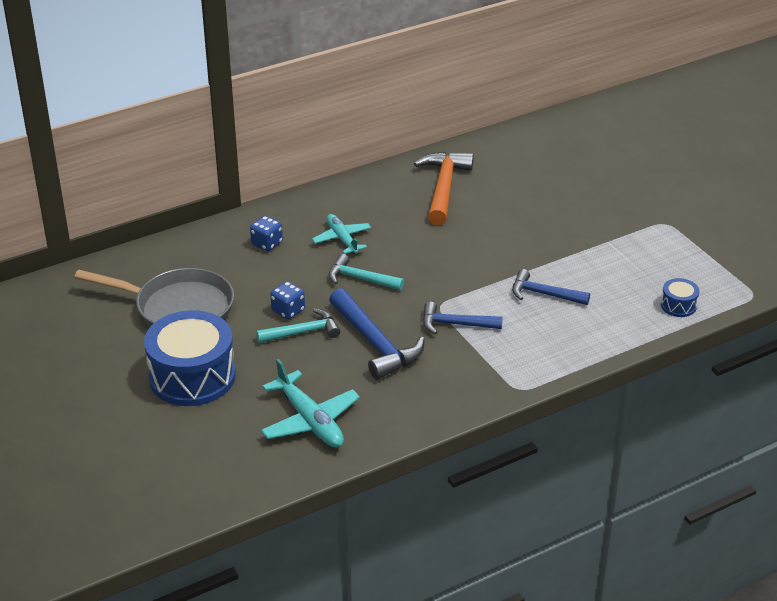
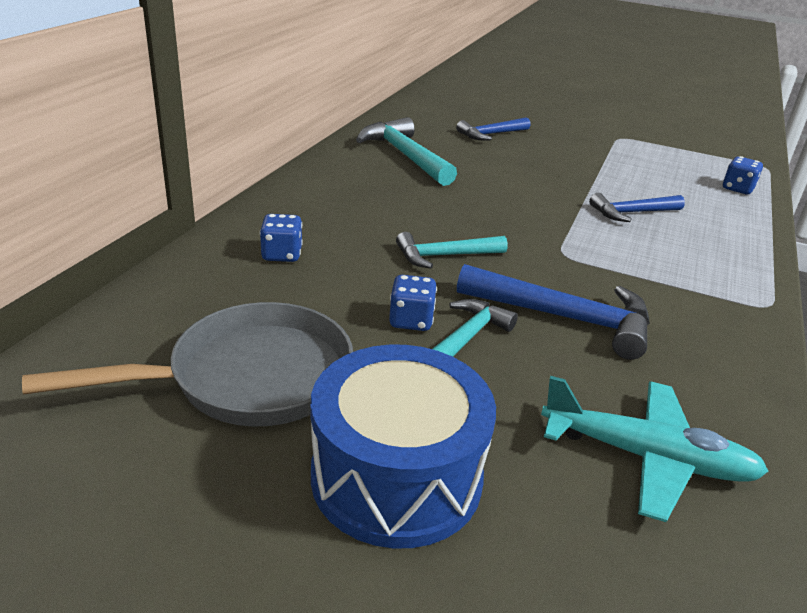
camera: 40 degrees left, 5 degrees down
(342, 239) = (367, 224): turquoise plane -> none
(444, 188) = (405, 156): orange hammer -> turquoise hammer
(455, 324) = (607, 266): blue hammer -> blue hammer (491, 134)
(678, 305) = (737, 189): blue drum -> blue dice

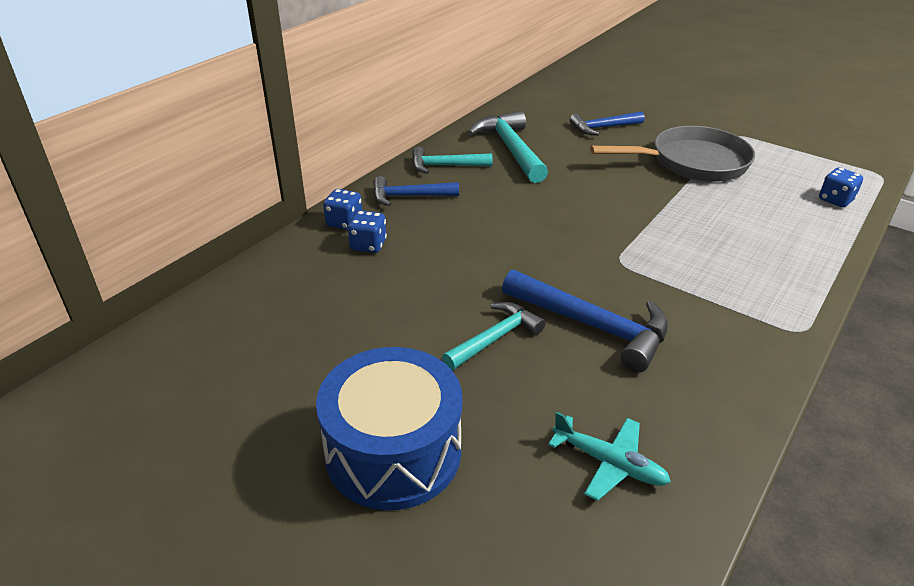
camera: 15 degrees right, 5 degrees up
(249, 378) = (308, 355): grey pan -> grey pan (692, 162)
(411, 320) = (455, 316): blue dice -> blue dice (344, 222)
(445, 256) = (508, 256): turquoise hammer -> turquoise hammer (445, 166)
(632, 213) = (708, 221): blue hammer -> blue hammer (409, 196)
(646, 457) = (608, 463): turquoise plane -> turquoise plane, size x0.67

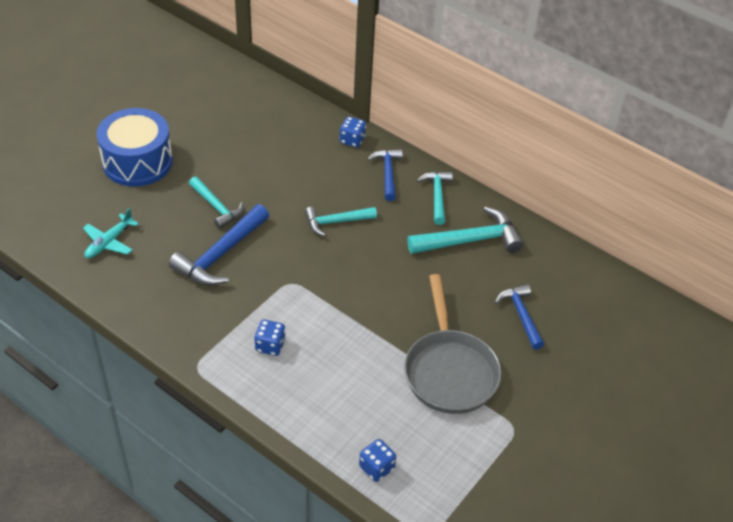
camera: 90 degrees right, 10 degrees up
(368, 245) = (323, 152): blue dice -> blue dice (270, 345)
(502, 231) = (336, 222): none -> turquoise hammer

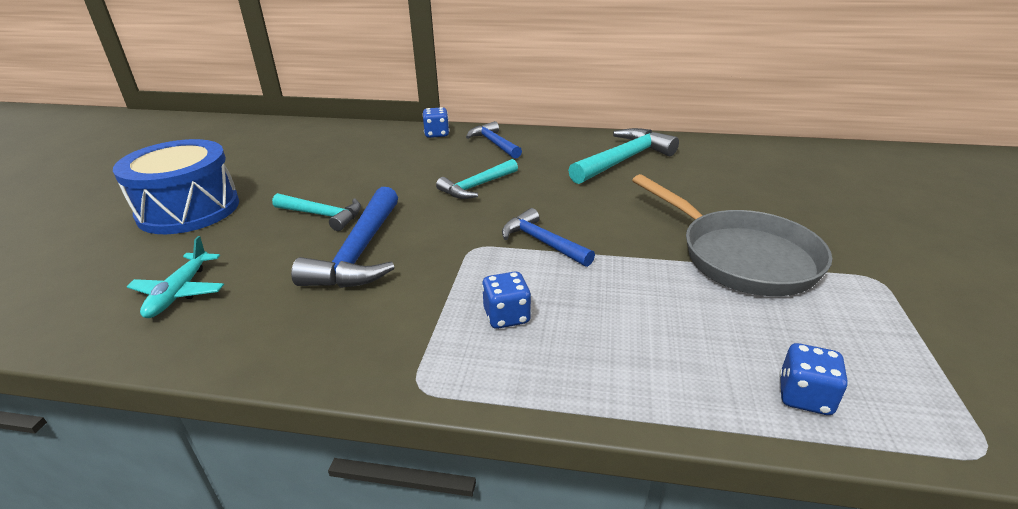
camera: 25 degrees left, 15 degrees down
(437, 196) = (557, 144): turquoise hammer -> none
(521, 315) = (740, 191): blue hammer -> blue hammer (542, 242)

